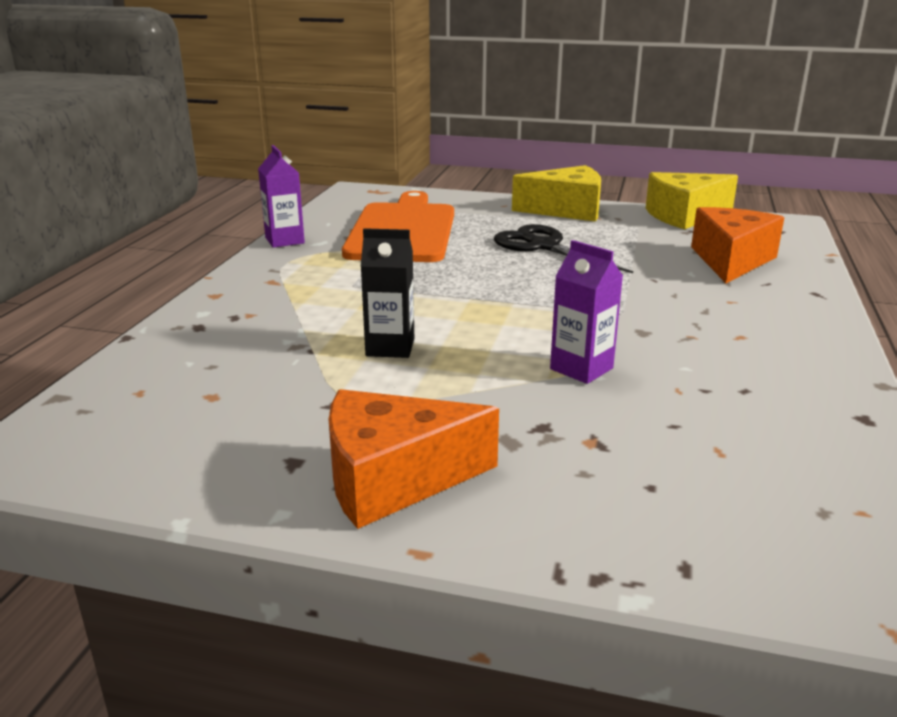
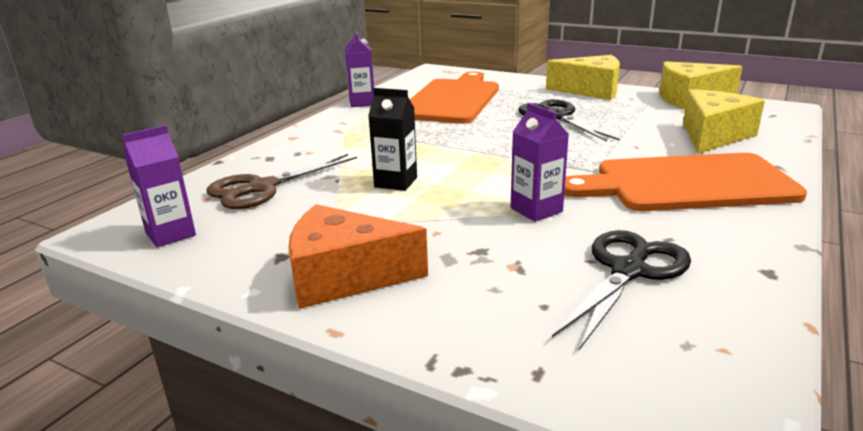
camera: 15 degrees right, 0 degrees up
(118, 448) = (170, 234): none -> purple carton
(213, 370) = (262, 188): none -> brown scissors
(721, 433) = (628, 271): none -> black scissors
(731, 260) = (713, 135): orange cheese -> yellow cheese
(732, 322) = (686, 184): none -> orange cutting board

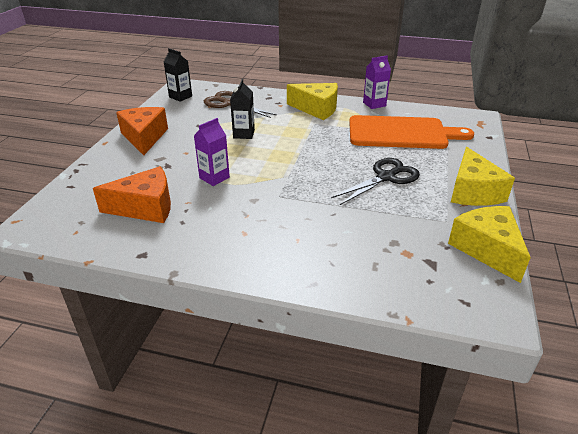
camera: 75 degrees right, 10 degrees up
(170, 234) = (180, 97): purple carton -> black carton
(628, 271) = (145, 207): black scissors -> orange cheese
(686, 184) = (264, 233): orange cutting board -> none
(713, 135) = (376, 254): yellow cheese -> yellow cheese (317, 109)

